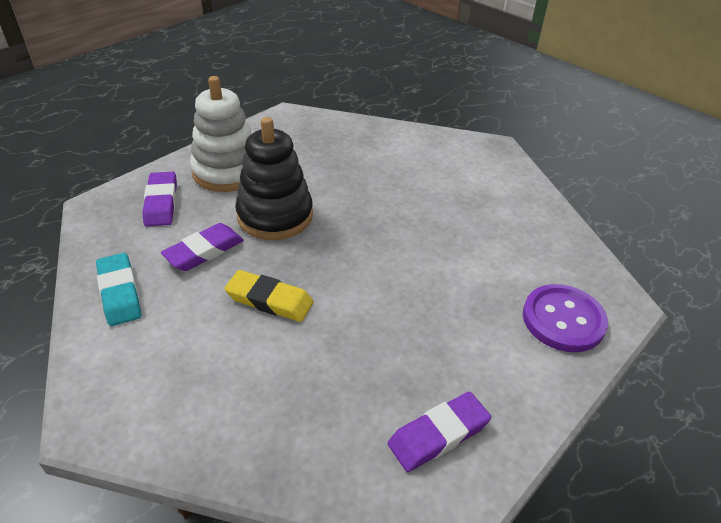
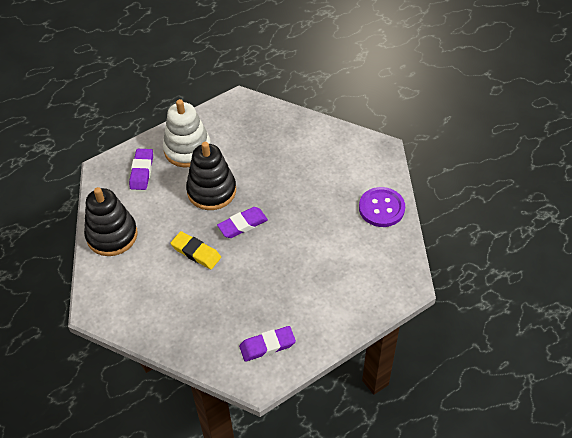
camera: 15 degrees right, 10 degrees up
(119, 293) = (112, 235): turquoise eraser -> black stacking toy
(204, 251) = (163, 212): purple eraser -> purple eraser (242, 224)
(563, 320) = (366, 291): purple button -> purple button (381, 208)

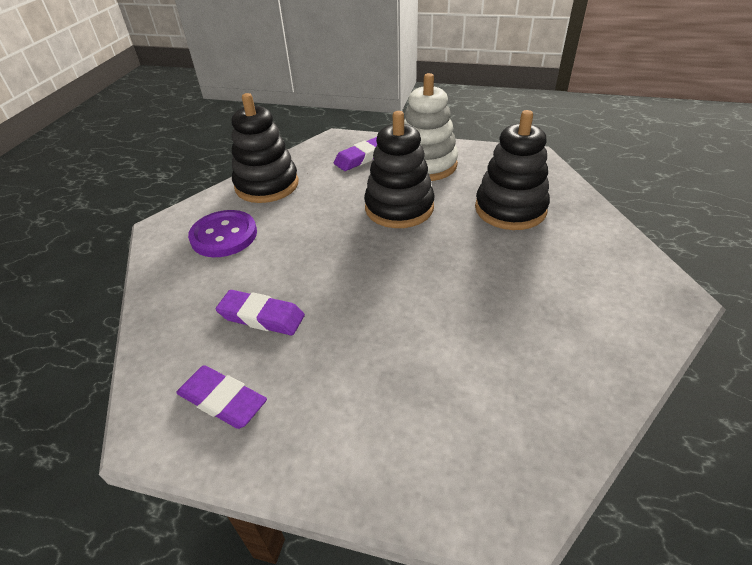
camera: 50 degrees right, 10 degrees down
(196, 252) = (306, 246): yellow eraser -> none
(242, 224) = (385, 256): purple eraser -> purple eraser (261, 316)
(268, 149) = (510, 209): none -> black stacking toy
(381, 208) = (591, 367): purple button -> purple button (224, 235)

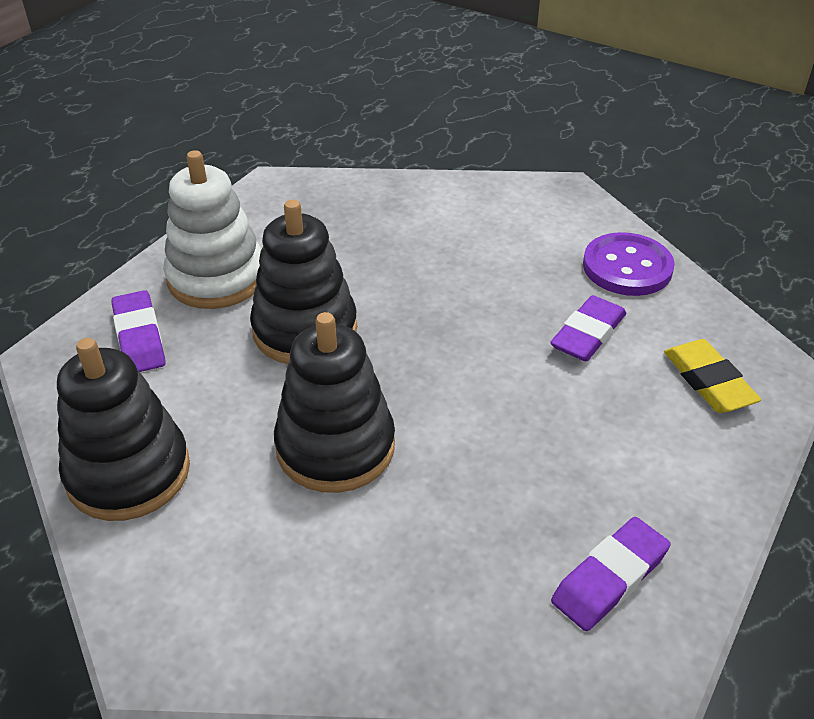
camera: 75 degrees left, 0 degrees up
(224, 235) = (247, 550): purple button -> purple button (627, 267)
(261, 316) = (470, 519): purple eraser -> purple eraser (588, 334)
(462, 447) = (708, 381): none -> yellow eraser
(510, 209) = (371, 238): black stacking toy -> black stacking toy (335, 447)

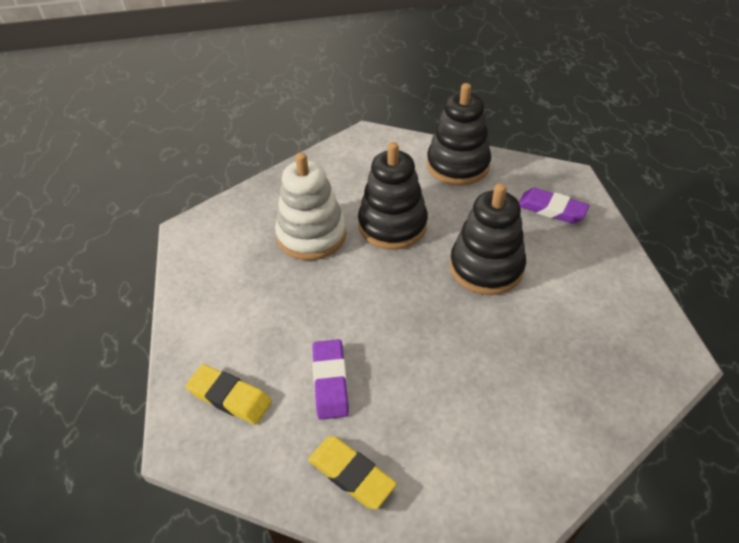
camera: 140 degrees right, 5 degrees up
(216, 278) = (577, 263): white stacking toy -> white stacking toy (311, 235)
(609, 578) = (222, 250): purple eraser -> none
(627, 267) = (351, 474): purple button -> yellow eraser

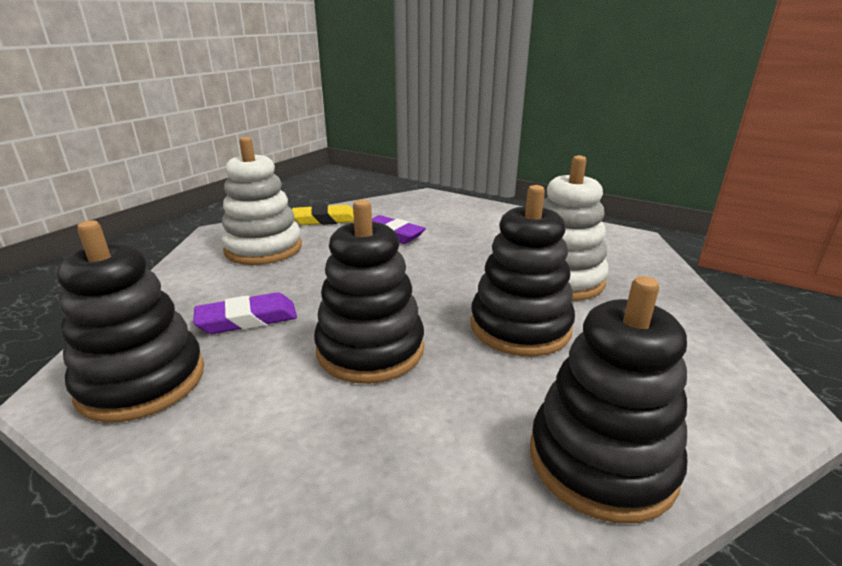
camera: 130 degrees right, 20 degrees down
(229, 397) = (434, 209): yellow eraser -> none
(462, 455) = (263, 249): none -> white stacking toy
(551, 209) = (365, 492): purple eraser -> purple eraser (247, 319)
(628, 333) = (142, 381): none -> black stacking toy

